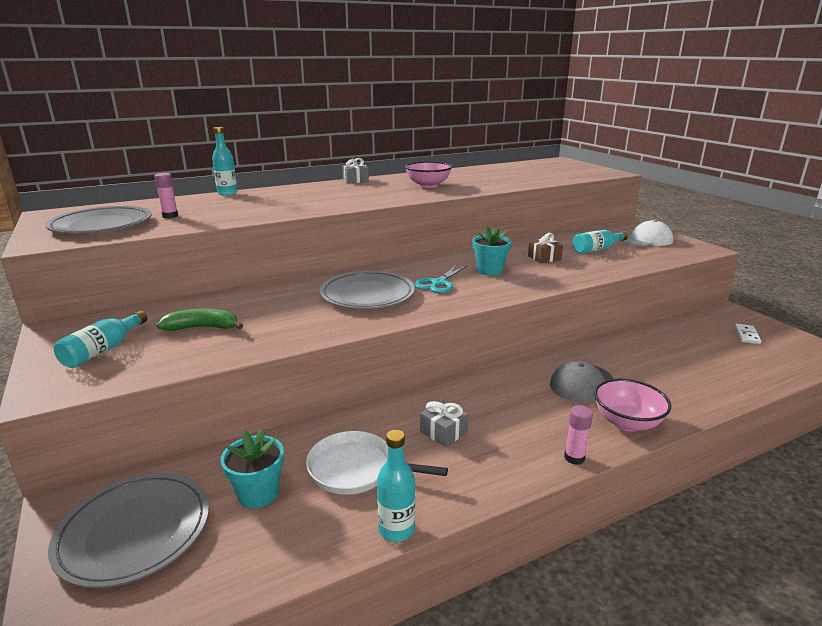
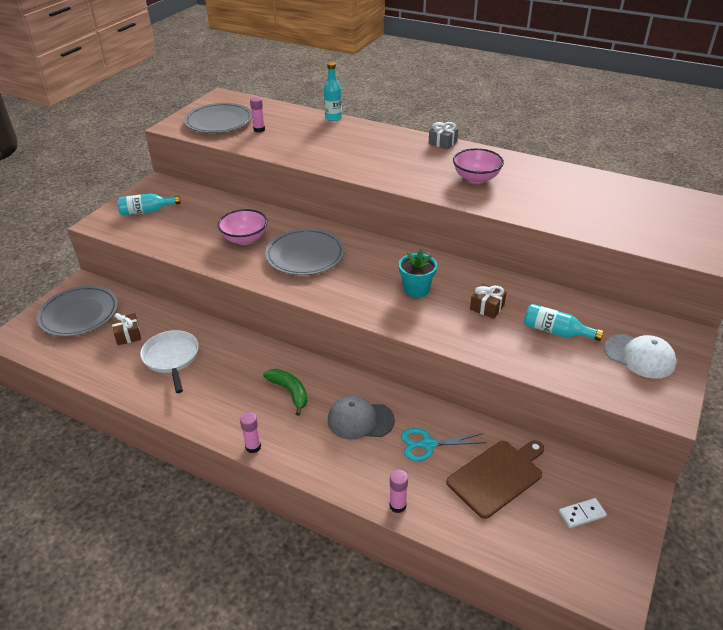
camera: 55 degrees right, 15 degrees up
(202, 328) = (197, 224): green banana -> green banana (290, 392)
(258, 494) = (128, 335): turquoise flower pot -> brown gift
(396, 529) = (133, 397): turquoise bottle -> none
(438, 283) = (360, 276): turquoise scissors -> turquoise scissors (428, 444)
(443, 432) = (235, 375): grey gift -> none
(627, 422) = (322, 462): pink bowl -> pink bowl (245, 239)
(692, 350) = (497, 476): none -> brown cutting board
(707, 402) = (397, 505): none -> pink glue stick

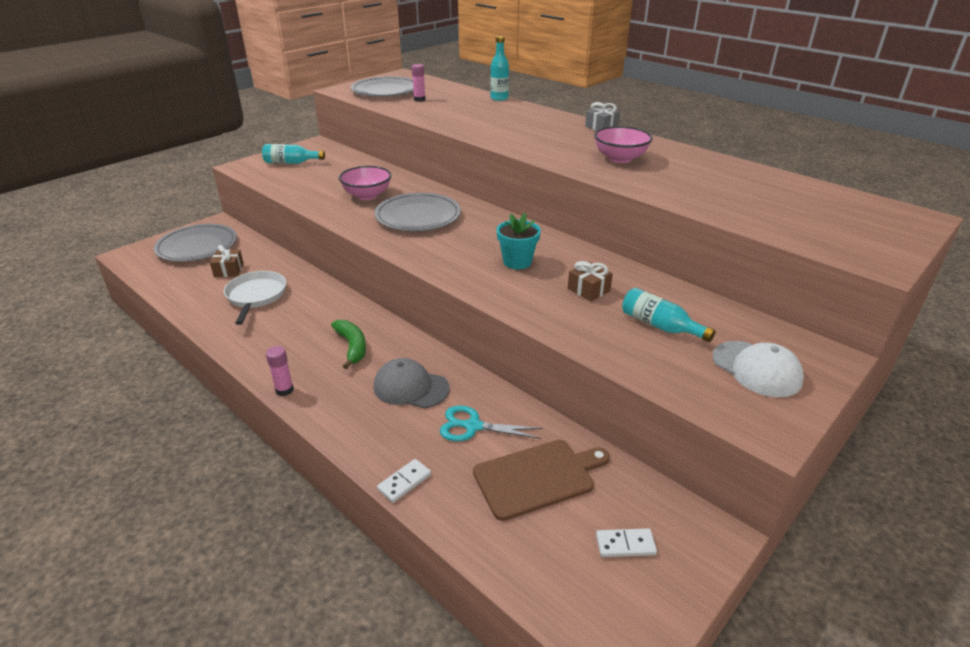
camera: 15 degrees right, 5 degrees down
(397, 505) = (404, 482): pink glue stick -> white domino

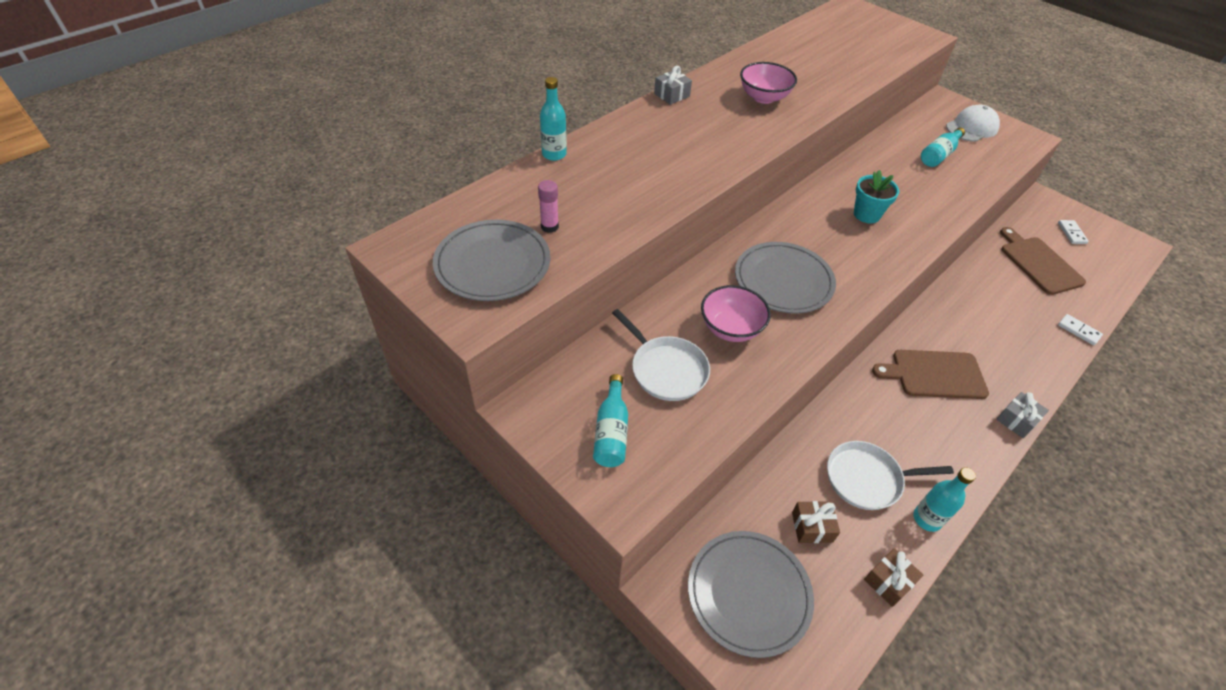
camera: 90 degrees left, 15 degrees up
(210, 319) = (927, 519): none -> turquoise bottle
(284, 390) = (1016, 420): pink glue stick -> grey gift
(334, 176) = (666, 370): none -> white pan
(352, 347) = (934, 374): green banana -> brown cutting board
(410, 387) = (976, 329): grey cap -> none
(473, 426) = (1005, 292): turquoise scissors -> none
(588, 290) = (901, 180): brown gift -> brown gift (889, 581)

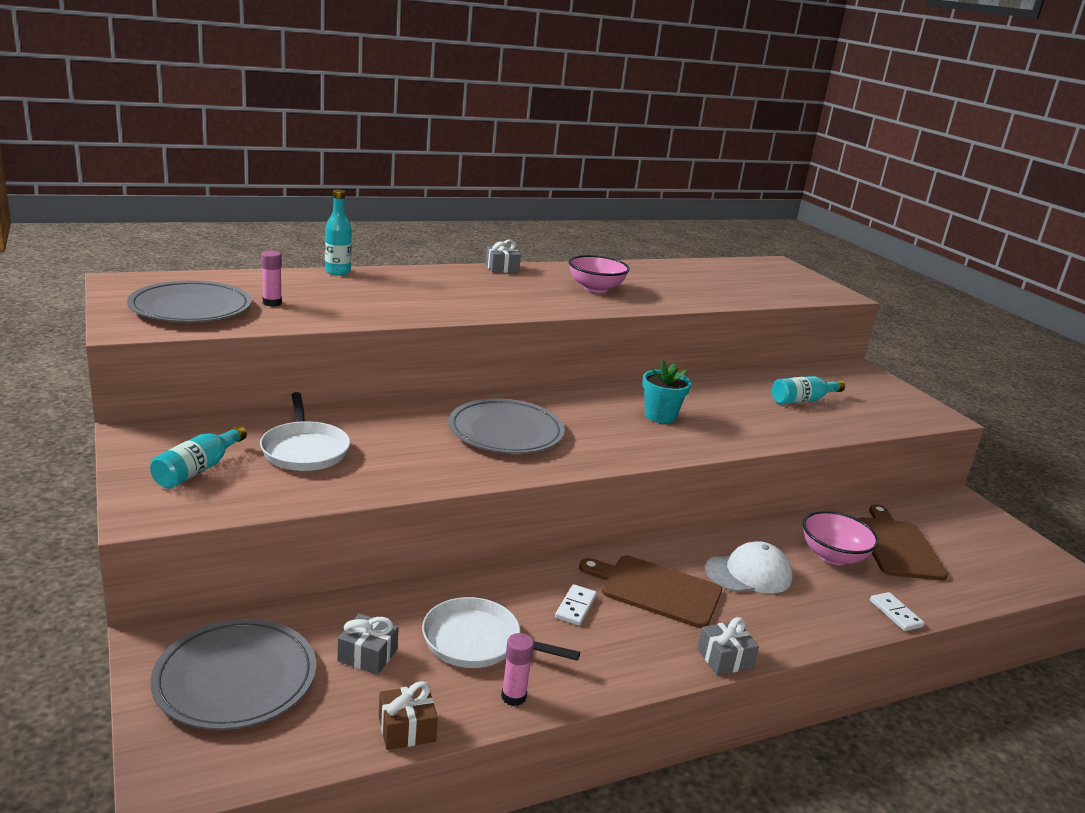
camera: 20 degrees right, 25 degrees down
(731, 328) = (407, 444): pink bowl -> pink bowl (833, 556)
(812, 527) = (367, 655): brown gift -> grey gift
(927, 519) = (513, 697): turquoise bottle -> pink glue stick
(971, 127) = (869, 393): white cap -> white cap (748, 573)
(1071, 233) = (972, 535): white domino -> white domino (575, 607)

